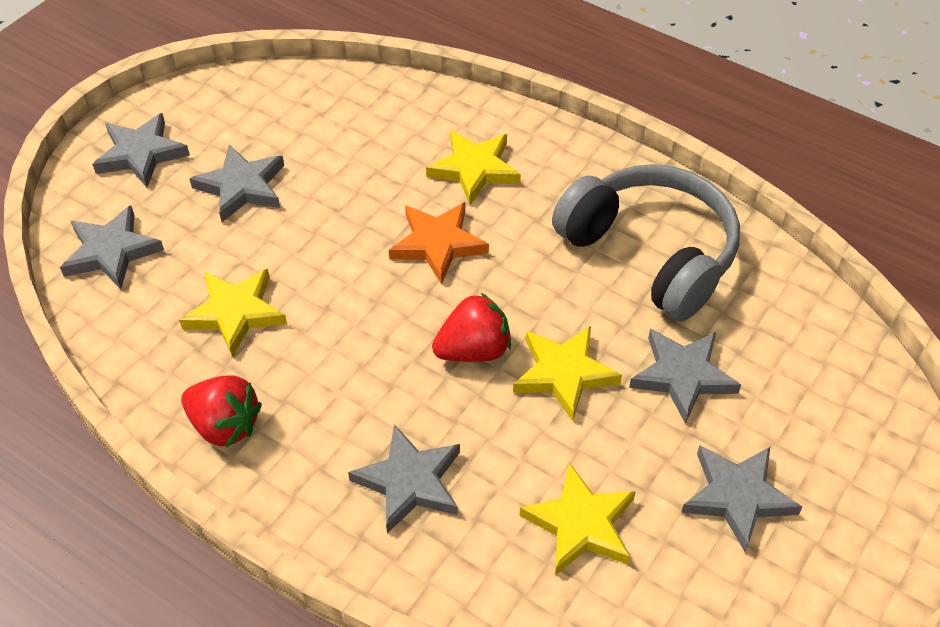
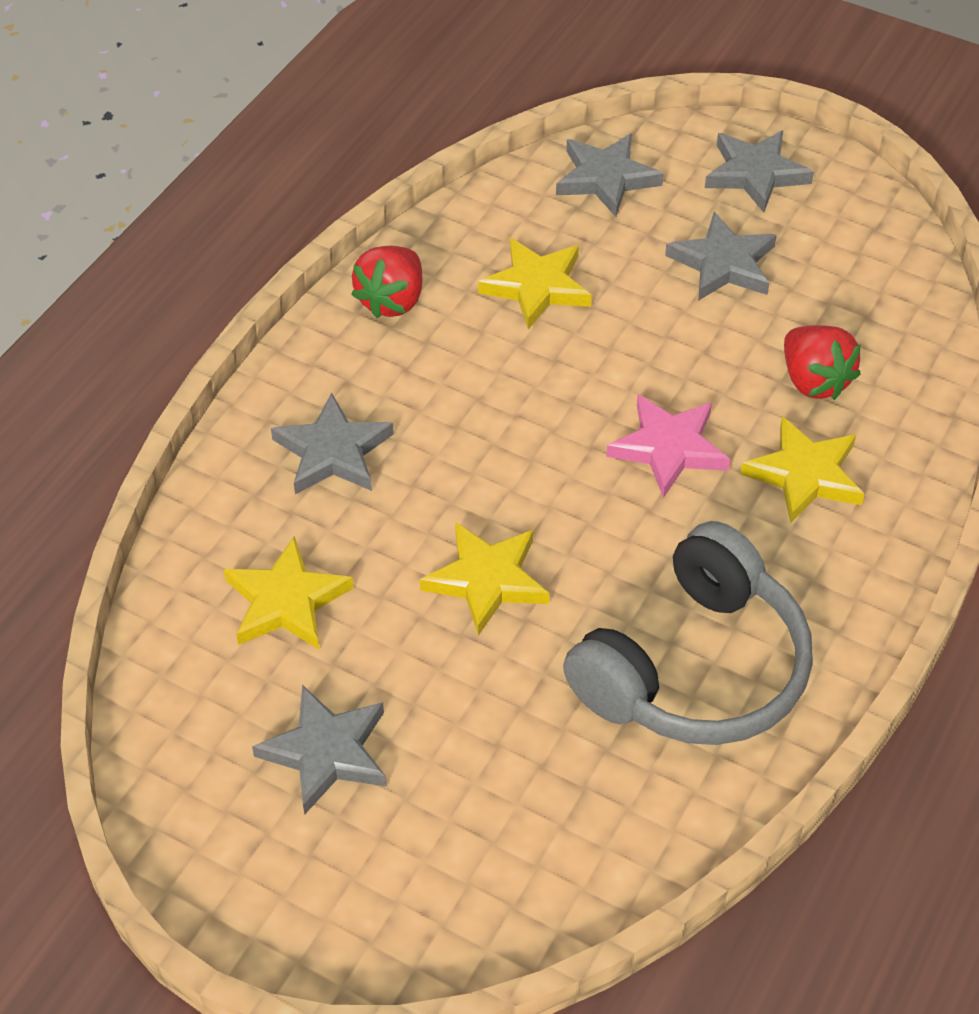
camera: 85 degrees right, 0 degrees up
(438, 244) = (669, 448): orange star -> pink star
(474, 350) = (511, 493): red strawberry -> red strawberry (814, 381)
(682, 376) = (496, 700): grey star -> none

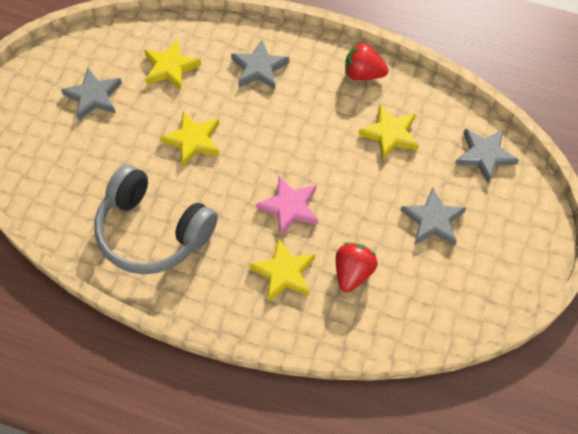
camera: 80 degrees right, 10 degrees up
(755, 174) = (514, 230): grey star -> none
(814, 381) = (353, 273): red strawberry -> red strawberry turned 150 degrees clockwise

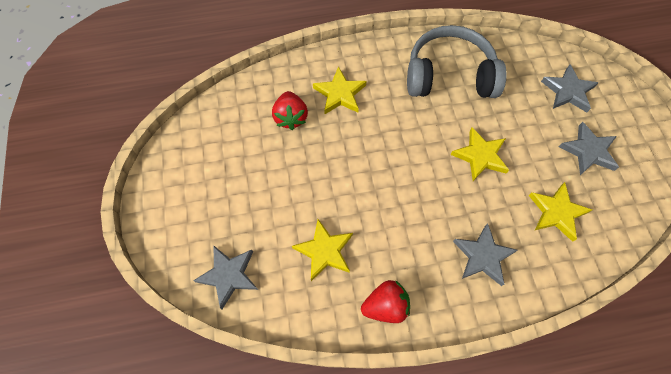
camera: 150 degrees right, 5 degrees up
(289, 207) = (367, 141): pink star -> none
(433, 220) = (249, 188): grey star -> grey star (568, 91)

